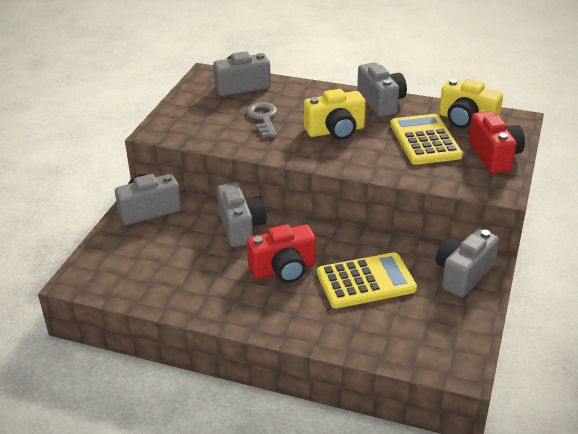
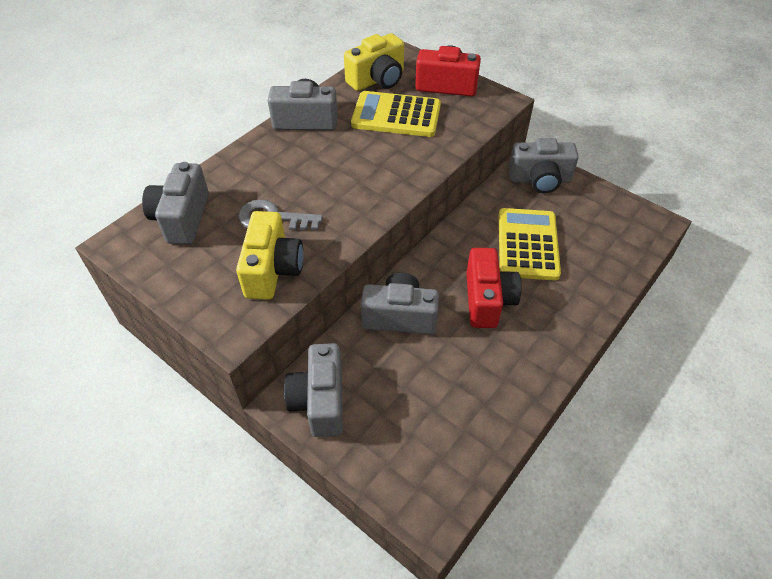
camera: 70 degrees left, 15 degrees up
(335, 131) = (339, 169): yellow camera -> yellow camera (272, 270)
(463, 274) = (540, 180): grey camera -> grey camera turned 60 degrees counterclockwise

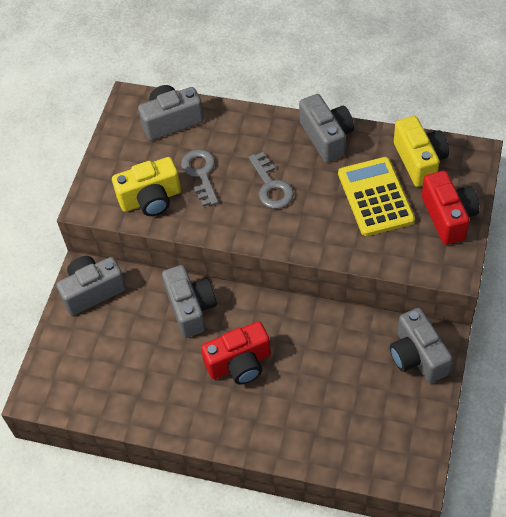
camera: 70 degrees right, 5 degrees up
(332, 173) = (271, 186): none -> grey key
(377, 80) = (419, 161): yellow camera -> yellow camera turned 135 degrees counterclockwise
(527, 244) = (322, 373): yellow calculator -> none

